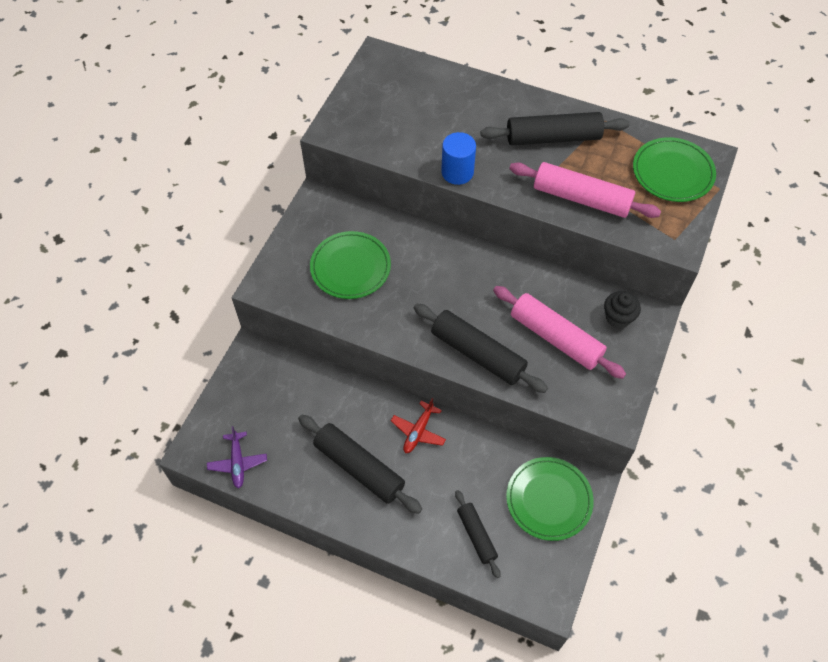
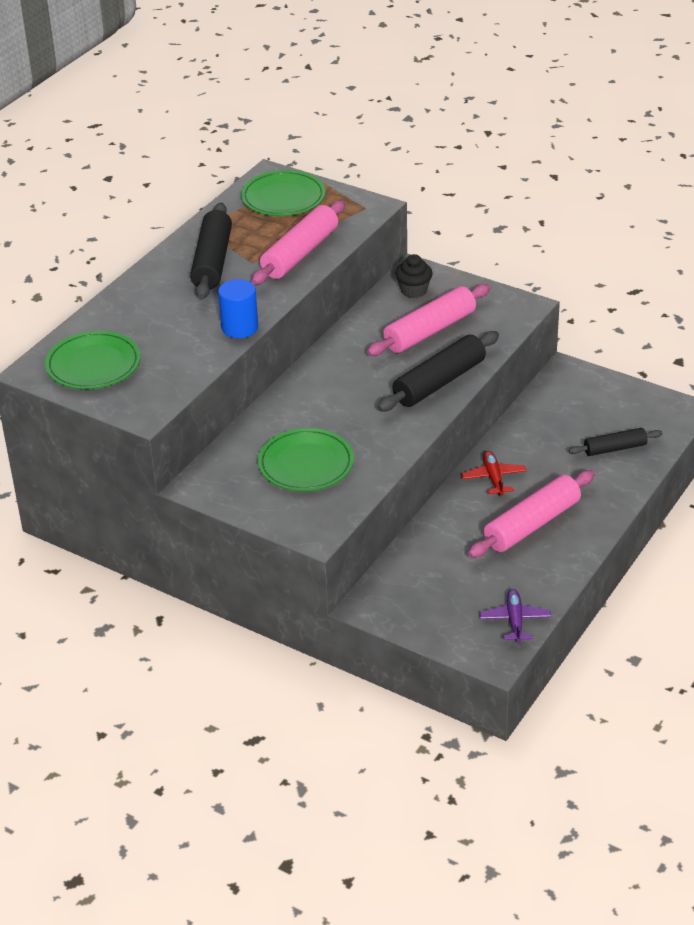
camera: 80 degrees left, 20 degrees down
(238, 462) = (515, 620): purple plane -> purple plane turned 90 degrees counterclockwise
(359, 467) = (532, 524): black rolling pin -> pink rolling pin
(418, 431) = (494, 478): red plane -> red plane turned 135 degrees counterclockwise
(549, 499) = (580, 398): green plate -> green plate (93, 364)

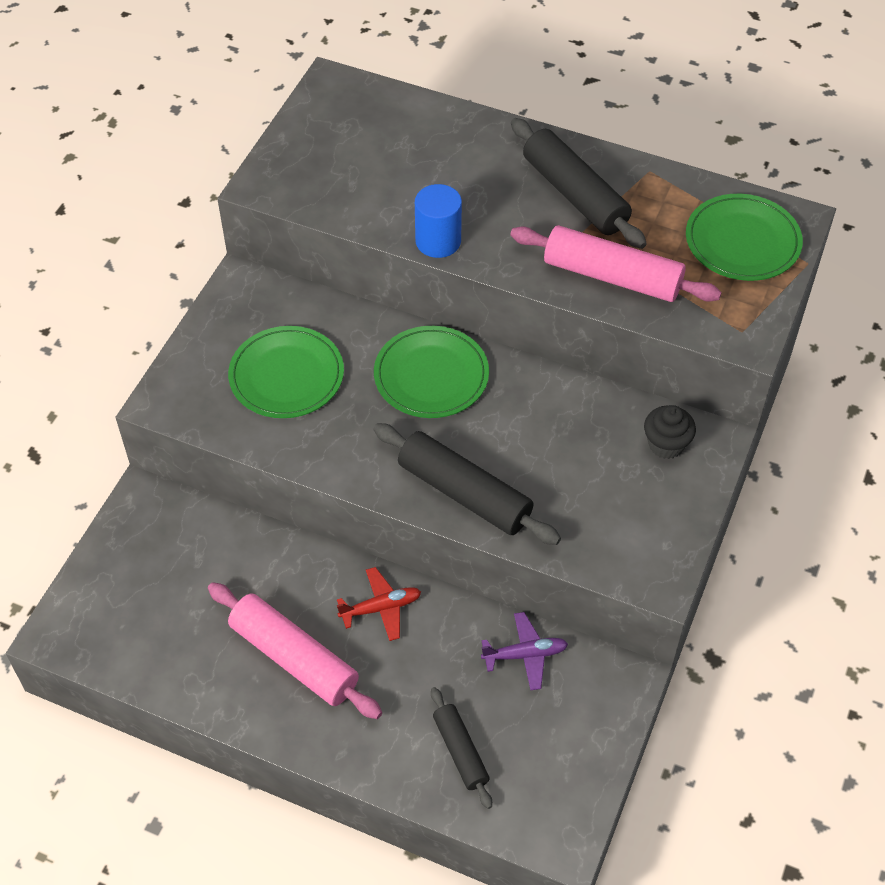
camera: 80 degrees right, 15 degrees up
(93, 364) = (349, 127): green plate -> green plate (431, 375)
(212, 261) = (575, 194): black rolling pin -> black rolling pin turned 60 degrees clockwise
(430, 331) = (576, 472): pink rolling pin -> none
(515, 620) = (119, 651): purple plane -> purple plane (525, 655)

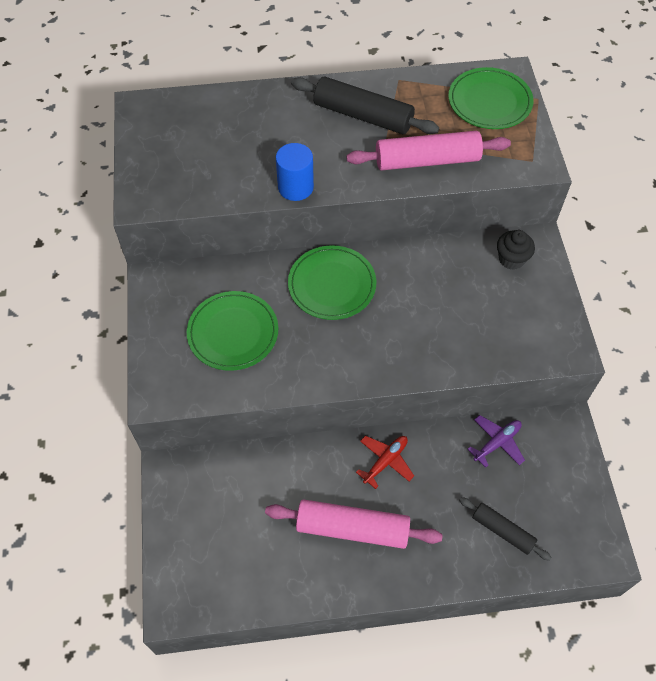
camera: 30 degrees left, 5 degrees up
(464, 493) = (411, 356): black rolling pin -> none

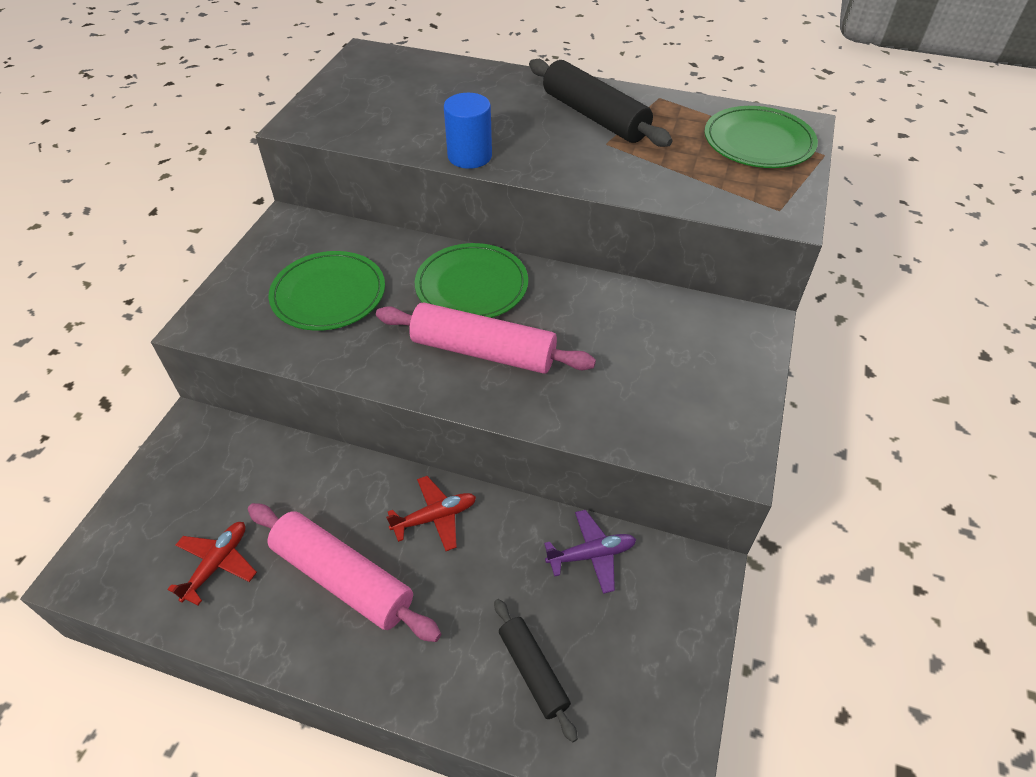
camera: 25 degrees right, 10 degrees down
(263, 557) = (217, 564): none -> red plane
(427, 161) = (642, 174): pink rolling pin -> pink rolling pin (483, 351)
(511, 259) = (711, 331): black cupcake -> none

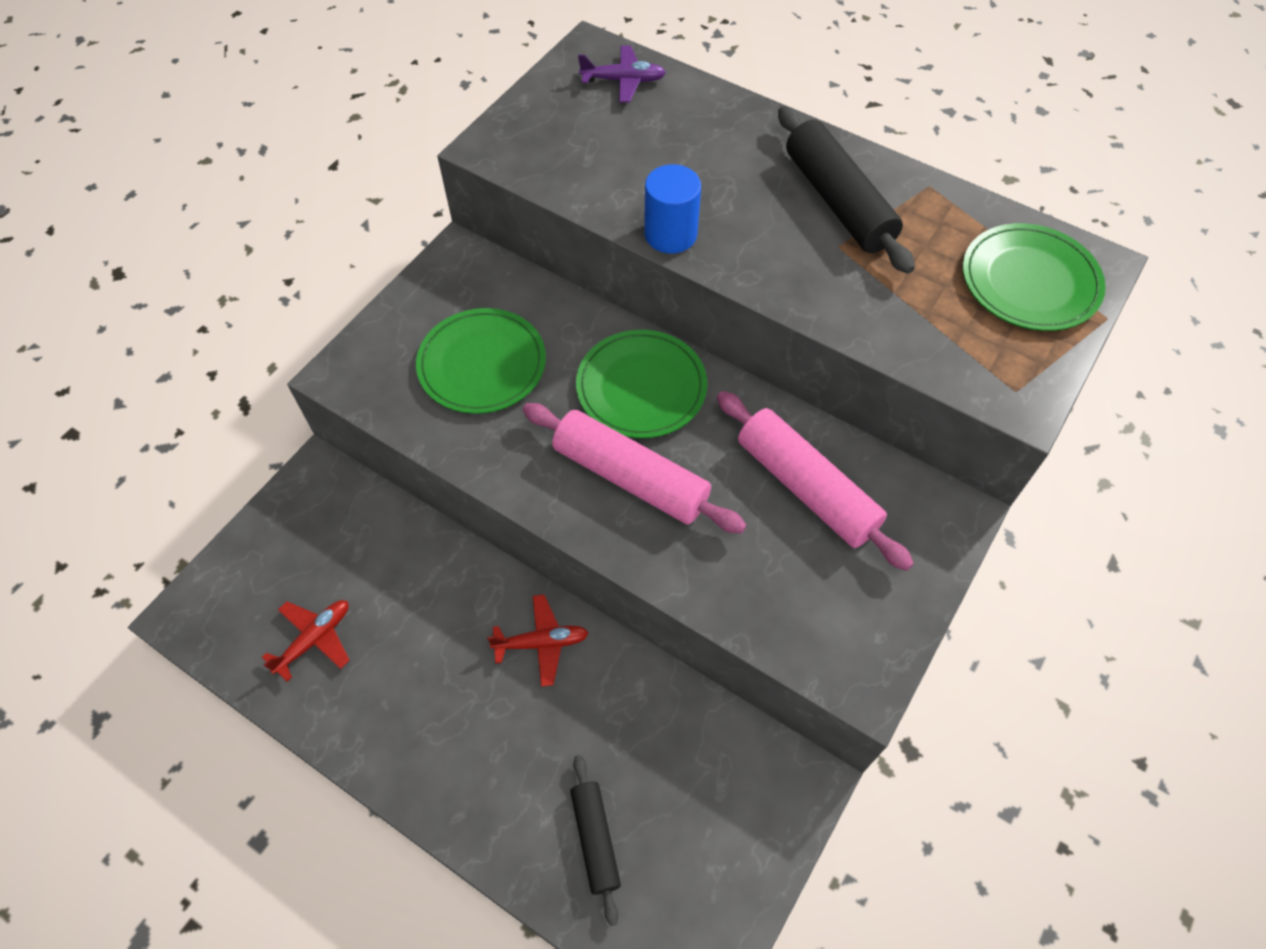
camera: 15 degrees right, 10 degrees up
(343, 578) = (433, 687): pink rolling pin -> pink rolling pin (806, 487)
(591, 555) = (693, 729): purple plane -> purple plane (623, 81)

